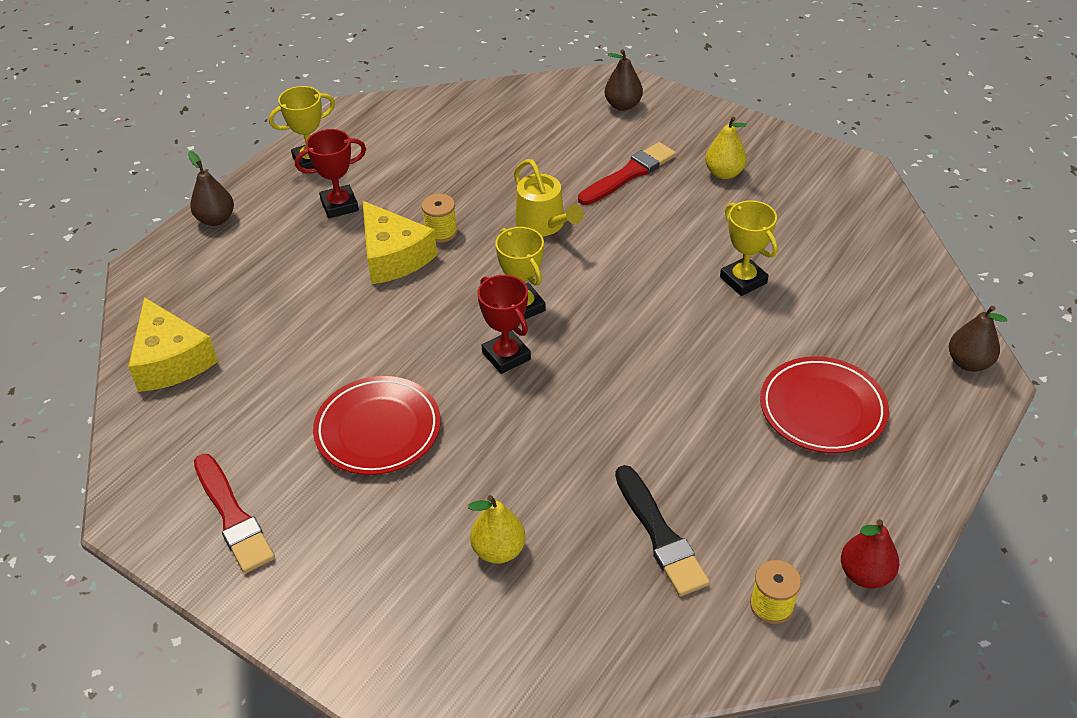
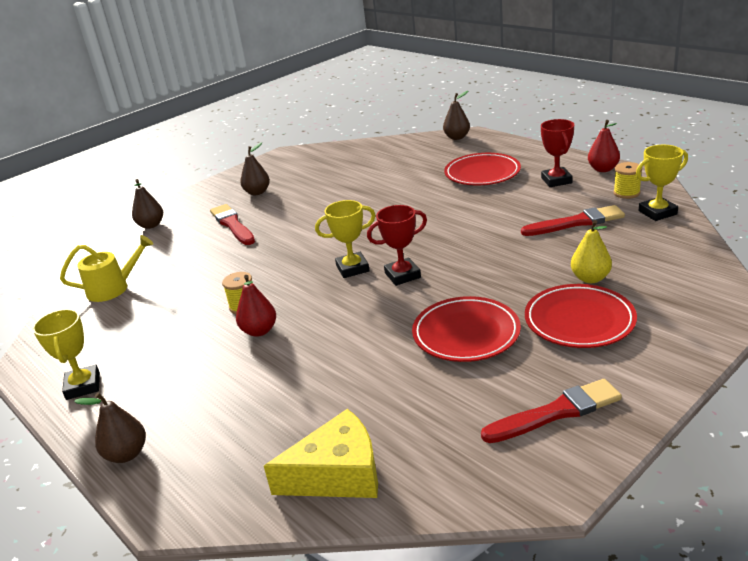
camera: 75 degrees left, 15 degrees down
(339, 205) = (167, 364): red trophy -> red trophy (556, 180)
(393, 256) = (259, 331): yellow cheese -> red pear
(399, 537) = (579, 320): none -> red plate
(543, 224) = (265, 259): yellow watering can -> yellow watering can (113, 288)
(660, 534) = (576, 222): black brush -> red brush
(724, 173) = (257, 192): yellow pear -> brown pear
(743, 280) = (364, 190): yellow trophy -> yellow trophy (657, 212)

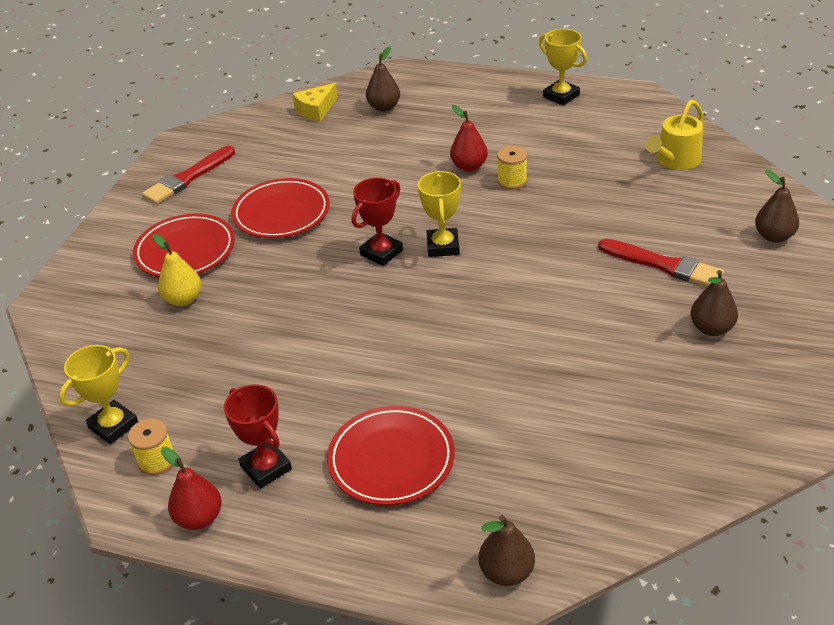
camera: 150 degrees right, 10 degrees up
(126, 454) = (466, 79): brown pear -> brown pear (384, 107)
(337, 474) = (316, 110): yellow cheese -> yellow cheese, size x0.65
(352, 268) = (443, 246): yellow trophy -> yellow trophy turned 45 degrees counterclockwise
(576, 222) = (216, 380): red brush -> none

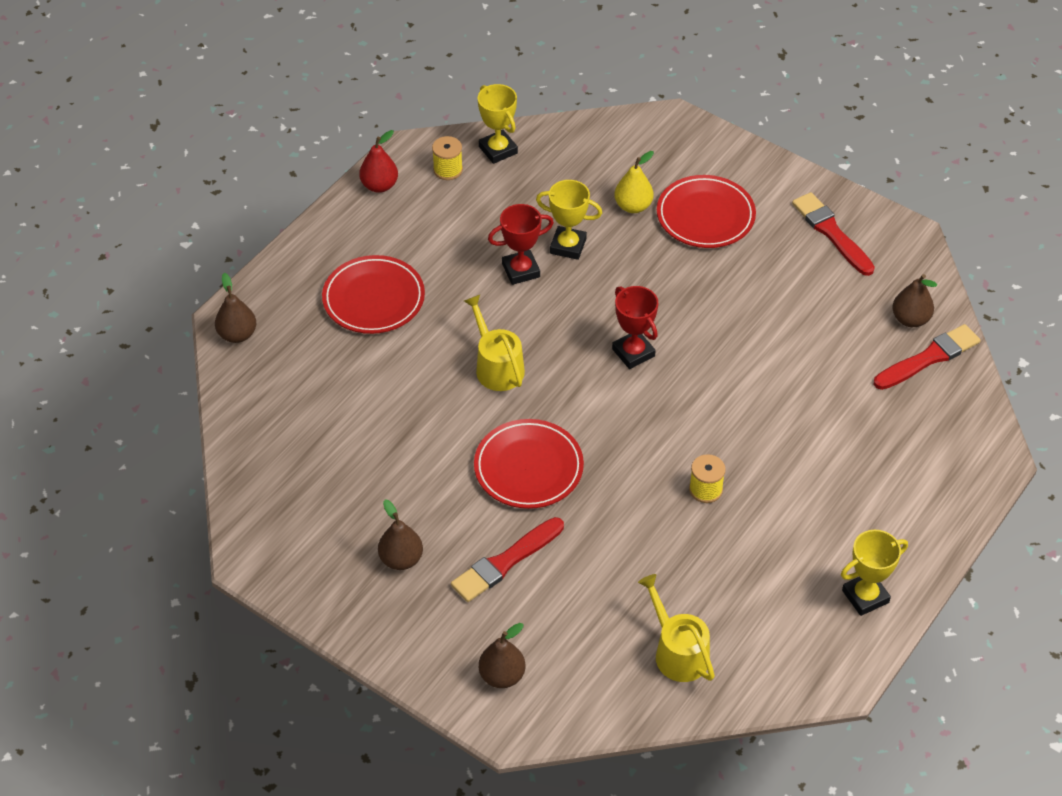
camera: 105 degrees right, 10 degrees up
(266, 468) = (406, 227): red trophy -> red trophy (521, 270)
(281, 213) = (734, 293): red plate -> red plate (528, 468)
(316, 110) = (929, 358): yellow cheese -> red brush
(384, 107) = (909, 419): brown pear -> brown pear (910, 319)
(443, 246) = (620, 401): yellow trophy -> yellow trophy (568, 246)
(443, 333) = (497, 367): none -> yellow watering can
(469, 166) = (750, 461): red pear -> none

